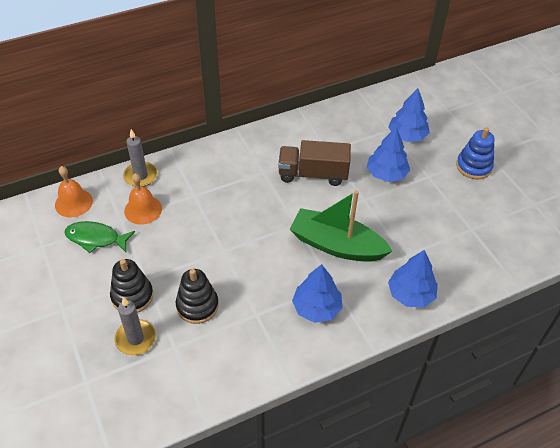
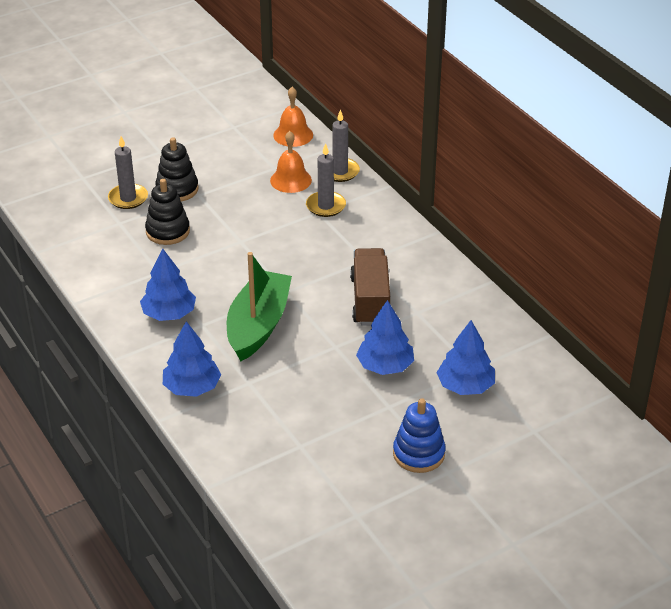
camera: 85 degrees right, 10 degrees down
(96, 238) = (247, 156): green fish -> none
(187, 189) = (325, 206): none -> grey candle

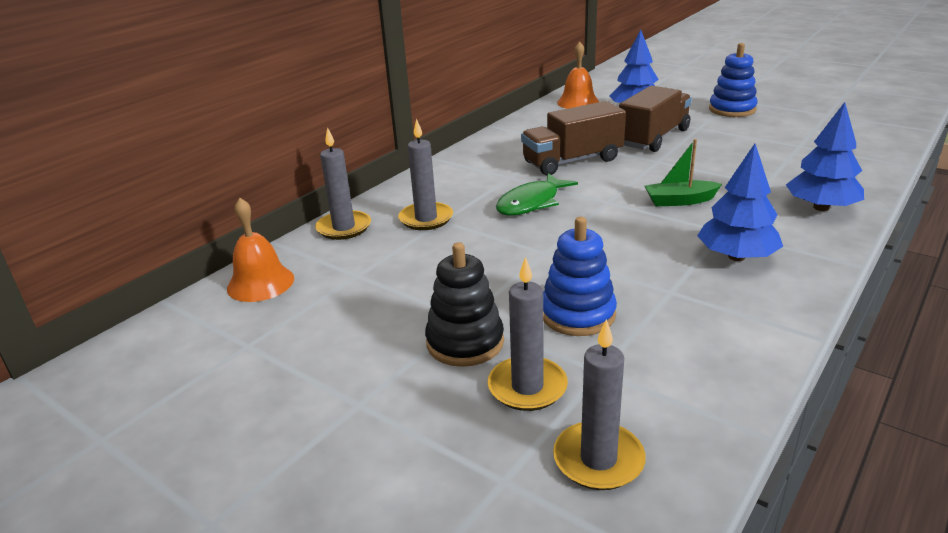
camera: 110 degrees left, 10 degrees down
(70, 203) = (598, 459): none -> grey candle
(168, 231) = (578, 314): black stacking toy -> blue stacking toy
(258, 325) = (679, 201): green boat -> green boat, size x0.50
(291, 180) = (382, 255): orange bell -> orange bell (578, 102)
(312, 256) = (531, 203): none -> green fish
(385, 366) = (653, 138): blue tree -> brown truck

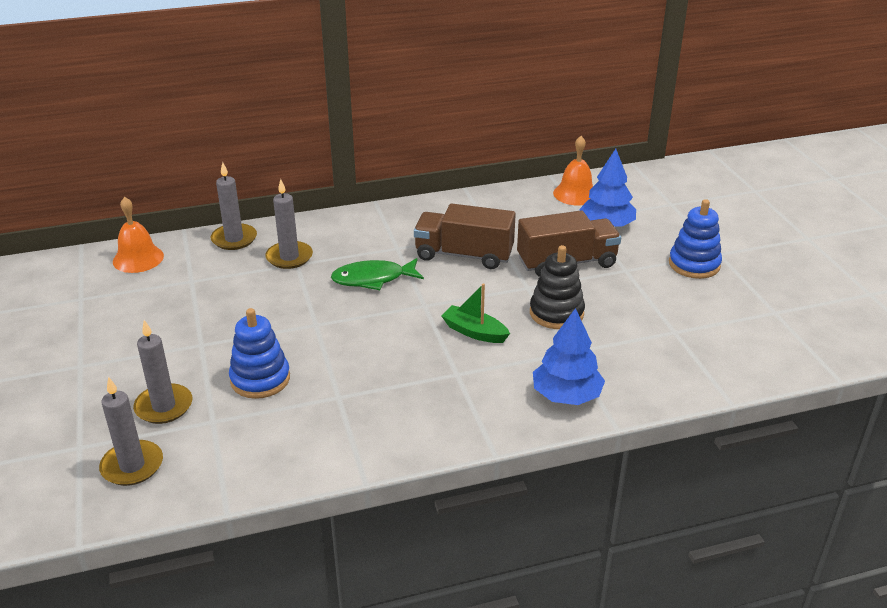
camera: 35 degrees right, 5 degrees up
(465, 342) = (177, 360): black stacking toy -> black stacking toy (556, 313)
(736, 257) = (425, 397): blue tree -> none

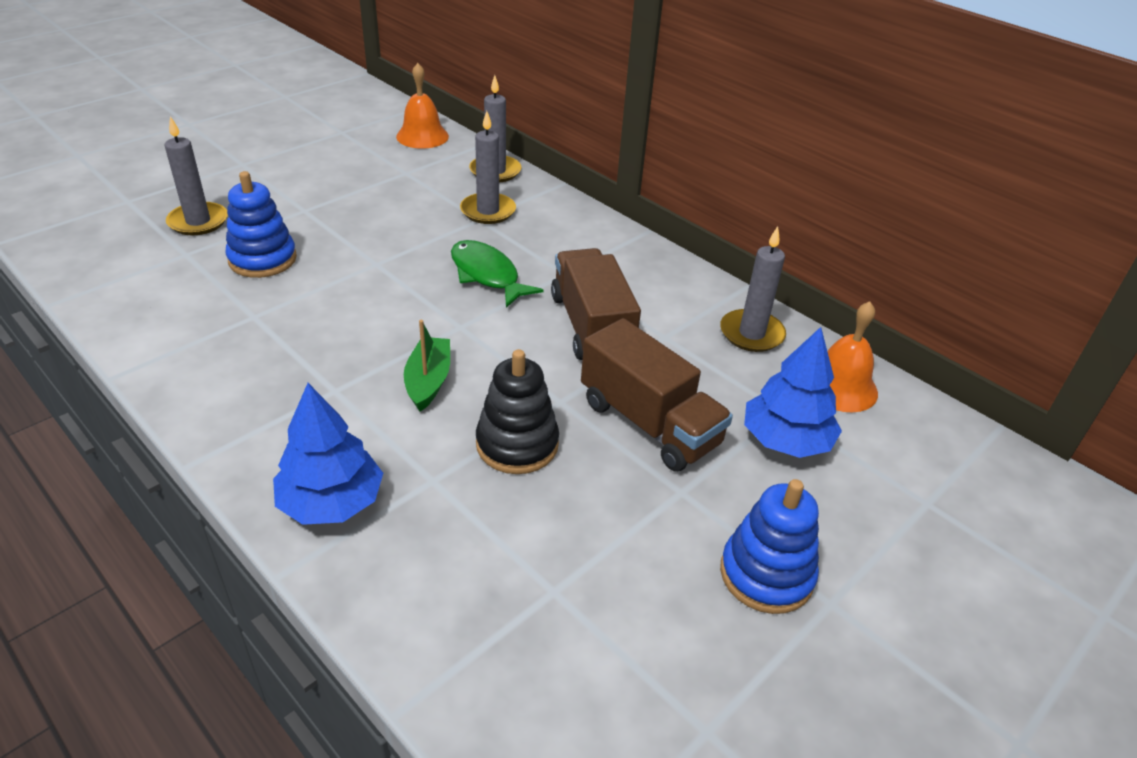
camera: 60 degrees right, 5 degrees up
(132, 466) = (107, 234): grey candle -> grey candle (751, 334)

